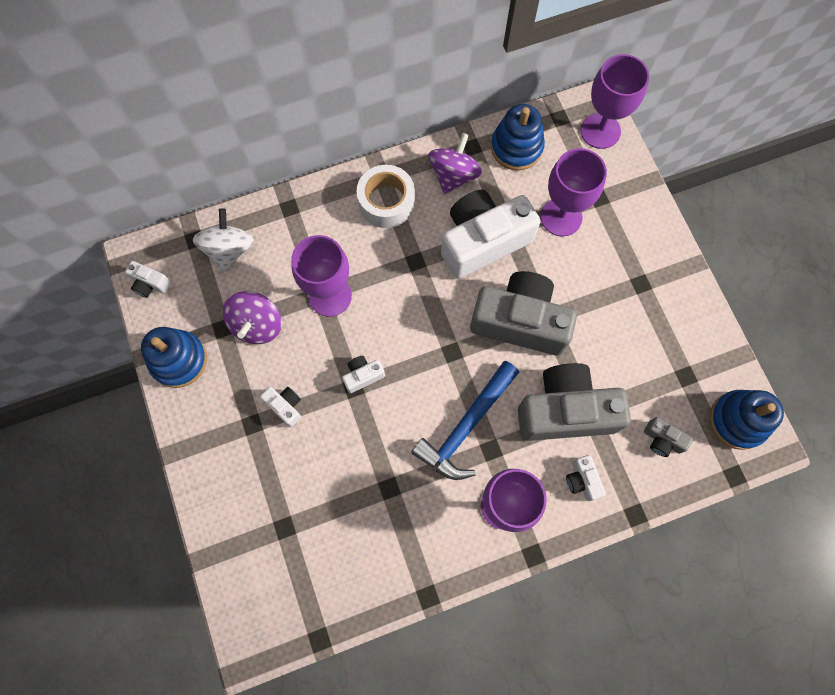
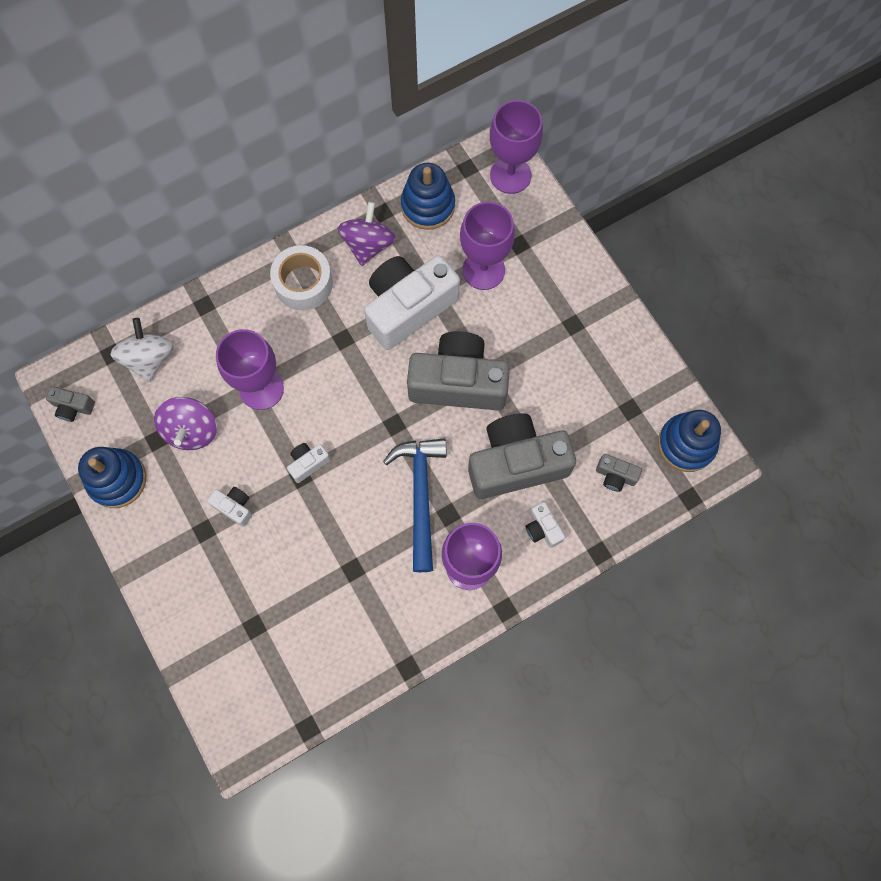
camera: 10 degrees left, 0 degrees up
(150, 284) = (73, 407): white camera -> grey camera
(466, 427) = (420, 496): blue hammer -> blue hammer turned 150 degrees clockwise

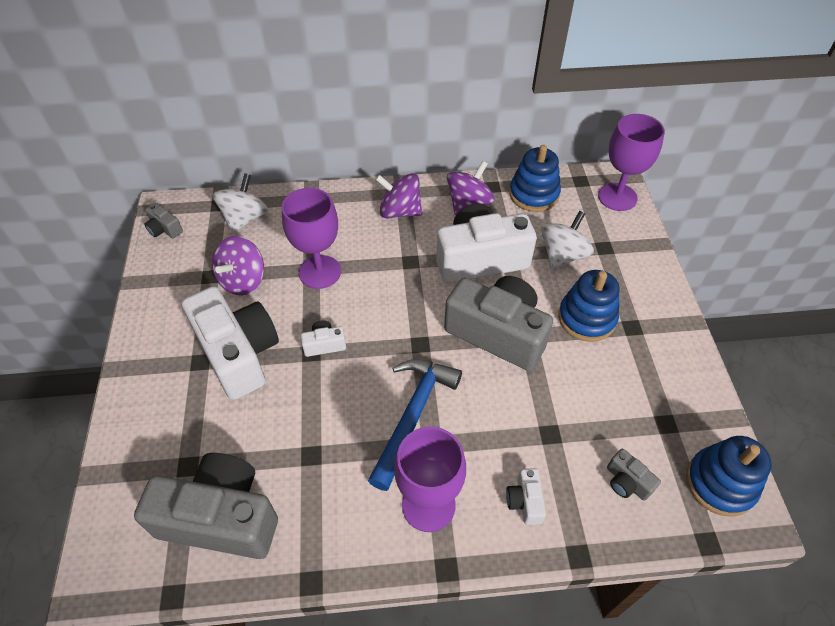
camera: 25 degrees right, 20 degrees down
(117, 479) = (159, 292): blue stacking toy -> blue stacking toy (586, 318)
(234, 507) = (238, 353): white camera -> white camera, size x2.39
(303, 283) = (400, 211): white tape -> purple spinning top
(483, 270) = (562, 255): purple goblet -> white spinning top
(516, 463) = (523, 426): grey camera -> grey camera (221, 518)

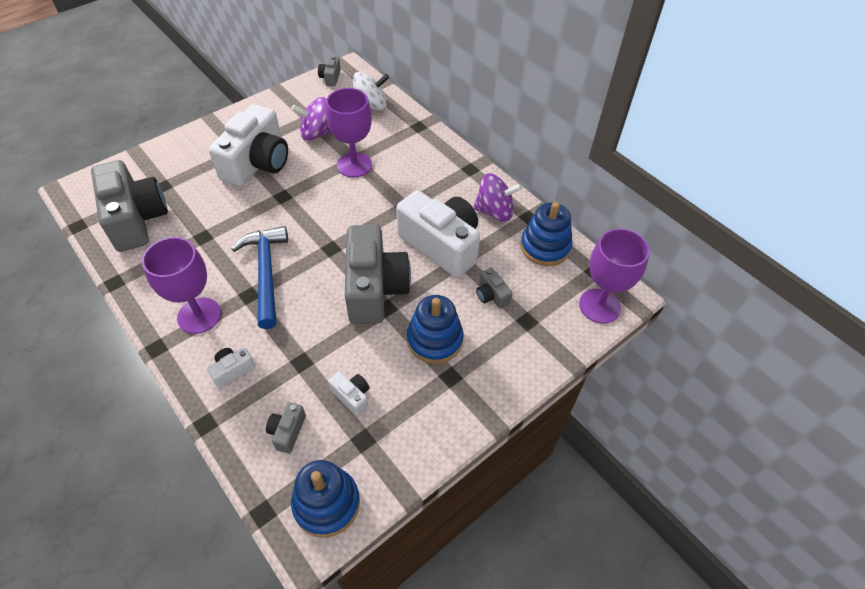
camera: 55 degrees right, 0 degrees up
(324, 344) = (293, 199): white camera -> white camera (352, 396)
(400, 211) = (449, 177): purple spinning top -> none
(412, 415) = (266, 273): blue hammer -> blue hammer turned 90 degrees counterclockwise
(562, 255) = (491, 295): white spinning top -> grey camera

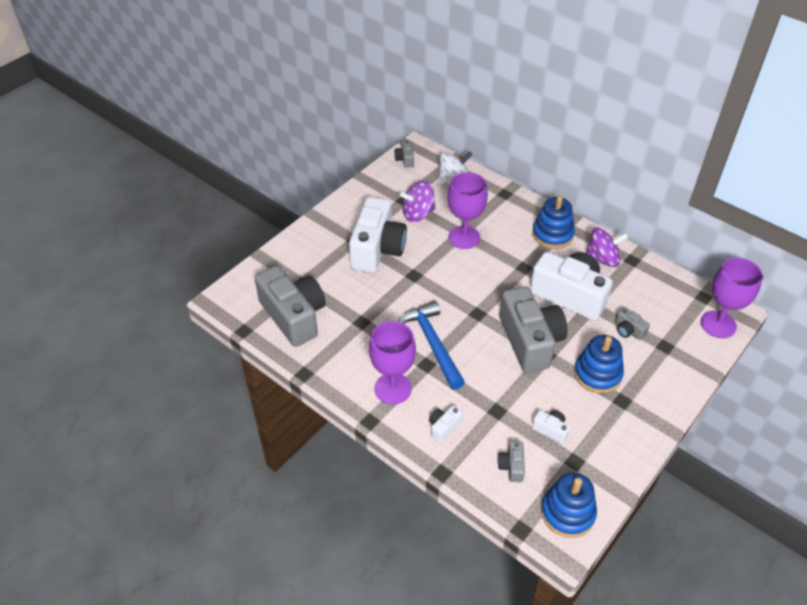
camera: 10 degrees left, 5 degrees down
(545, 247) = (656, 283): blue stacking toy -> blue stacking toy (552, 234)

